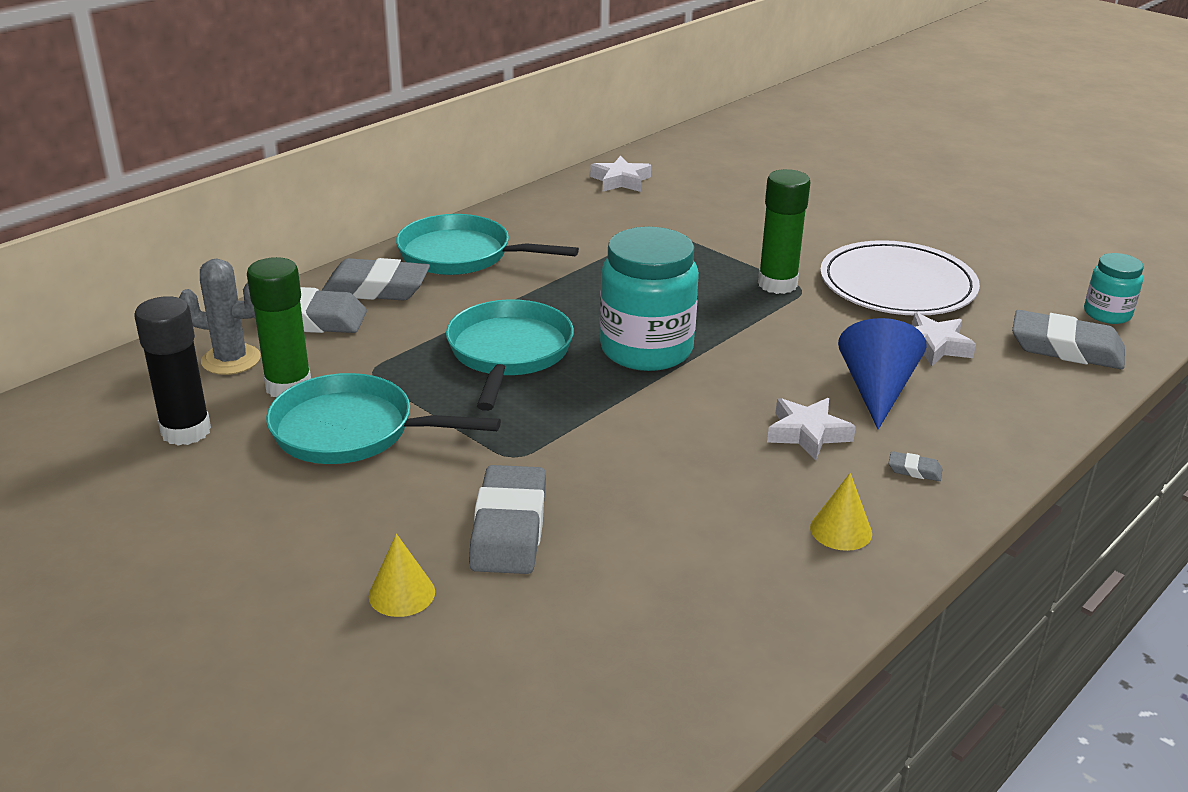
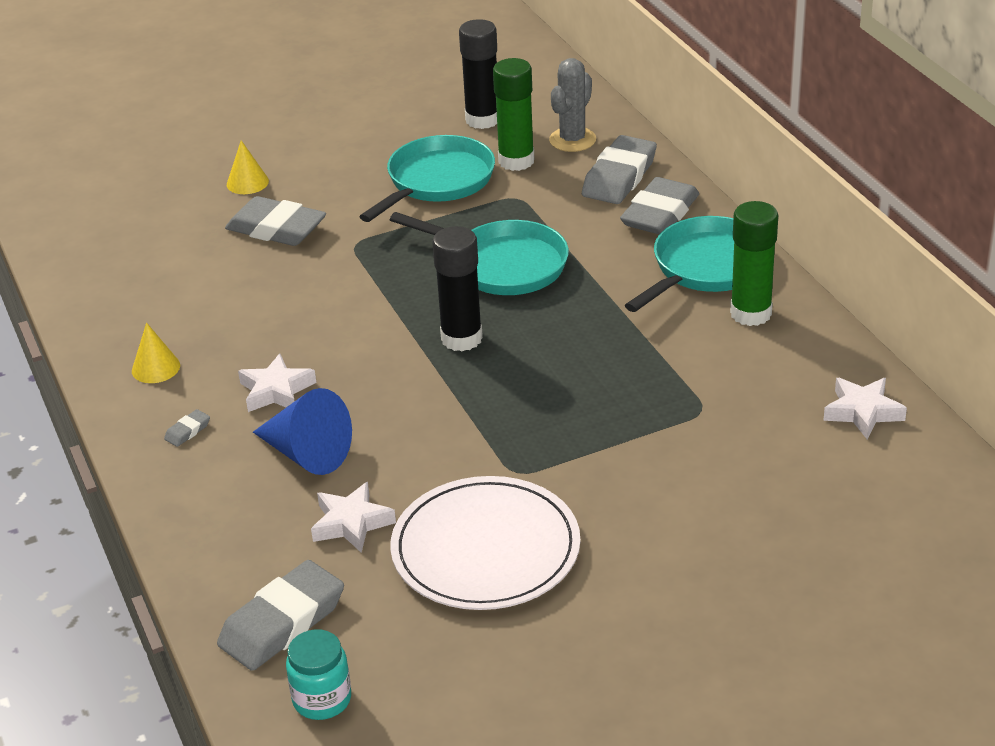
camera: 115 degrees right, 5 degrees up
(646, 349) = (461, 338): turquoise jar -> black glue stick
(777, 284) = (536, 457): green glue stick -> green glue stick (750, 313)

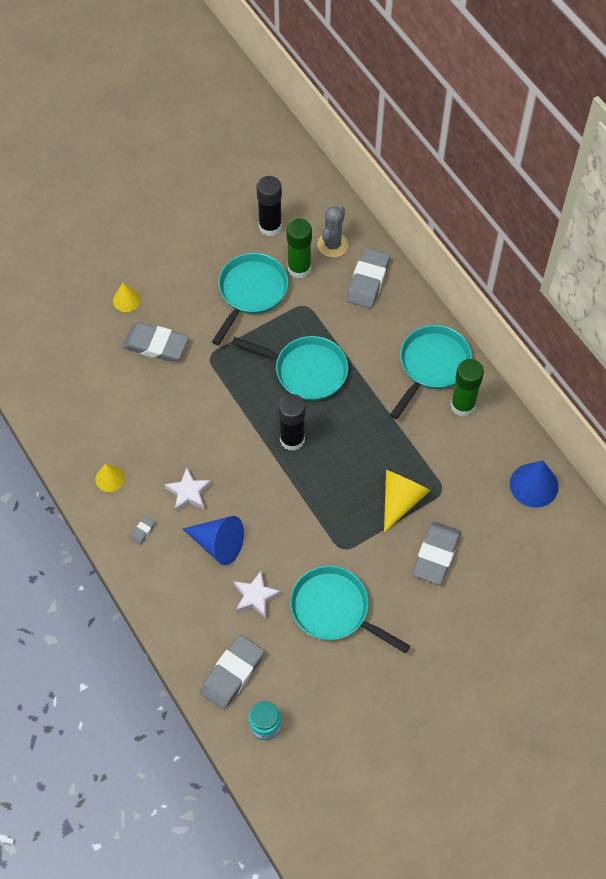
camera: 10 degrees left, 25 degrees up
(485, 549) = (334, 610): white plate -> turquoise pan
(629, 417) = (401, 500): none -> yellow cone
(660, 214) = (398, 316): grey eraser -> grey eraser (436, 555)
(863, 412) = (534, 485): white star -> blue cone

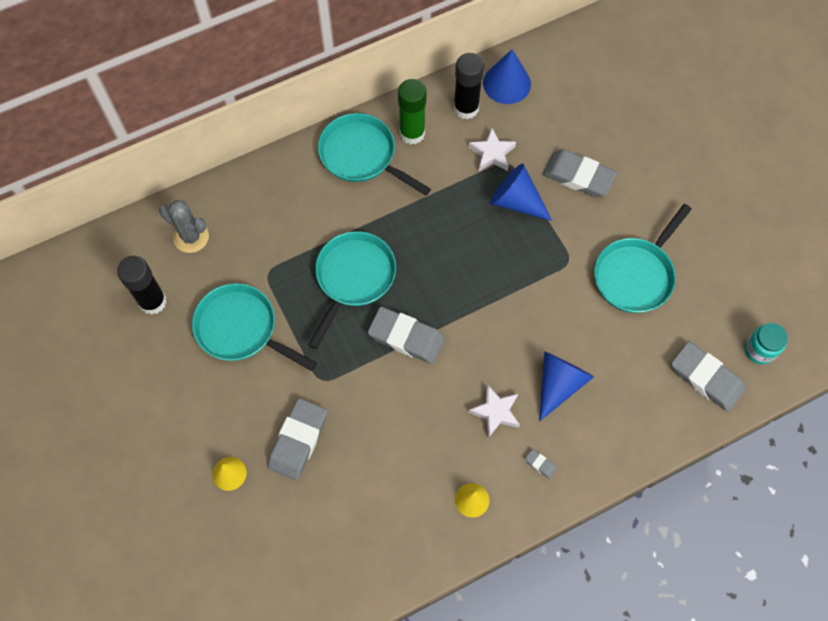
camera: 85 degrees left, 5 degrees up
(255, 596) = (620, 350): white star -> white star (492, 154)
(292, 439) = (437, 299): black glue stick -> black glue stick (466, 108)
(299, 268) = (217, 275): green glue stick -> none
(368, 281) = (246, 206): grey eraser -> grey eraser (406, 337)
(401, 500) = (516, 201): yellow cone -> blue cone

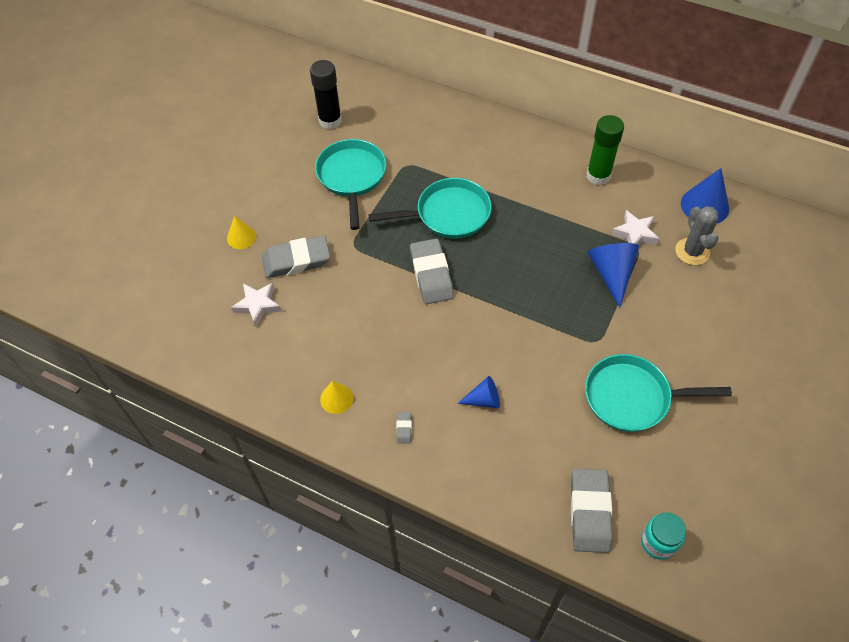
camera: 55 degrees right, 10 degrees down
(191, 237) = (394, 110): grey cactus -> grey cactus (692, 252)
(362, 156) = (549, 159): turquoise pan -> none
(466, 108) = (655, 194): black glue stick -> none
(496, 412) = (422, 370): white star -> white star (258, 305)
(559, 384) = (484, 400): blue cone -> blue cone, size x0.61
(578, 176) = (677, 302): grey eraser -> none

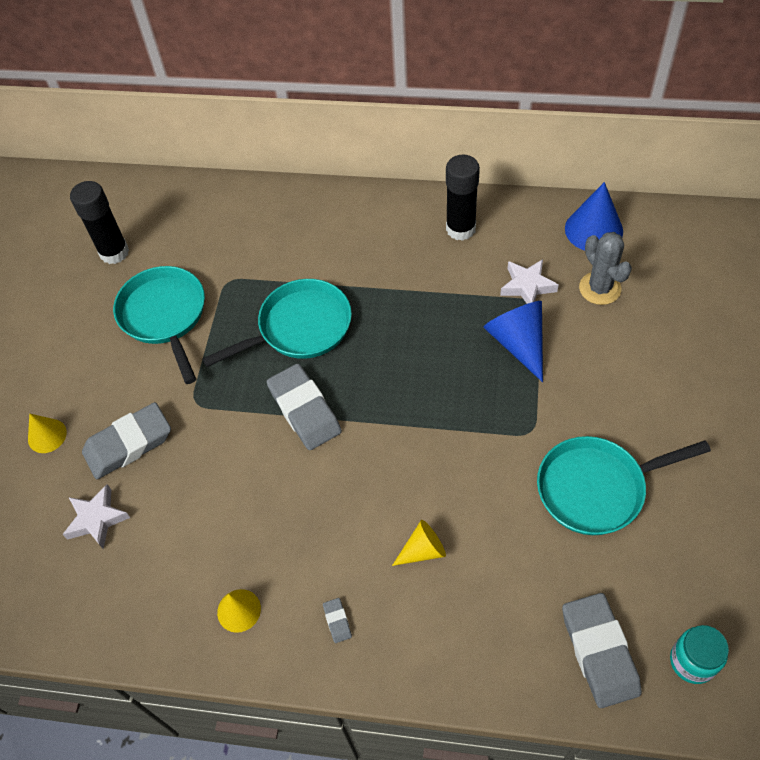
camera: 15 degrees left, 0 degrees up
(484, 400) = (423, 550): blue cone -> yellow cone
(598, 176) = (460, 229): green glue stick -> black glue stick

